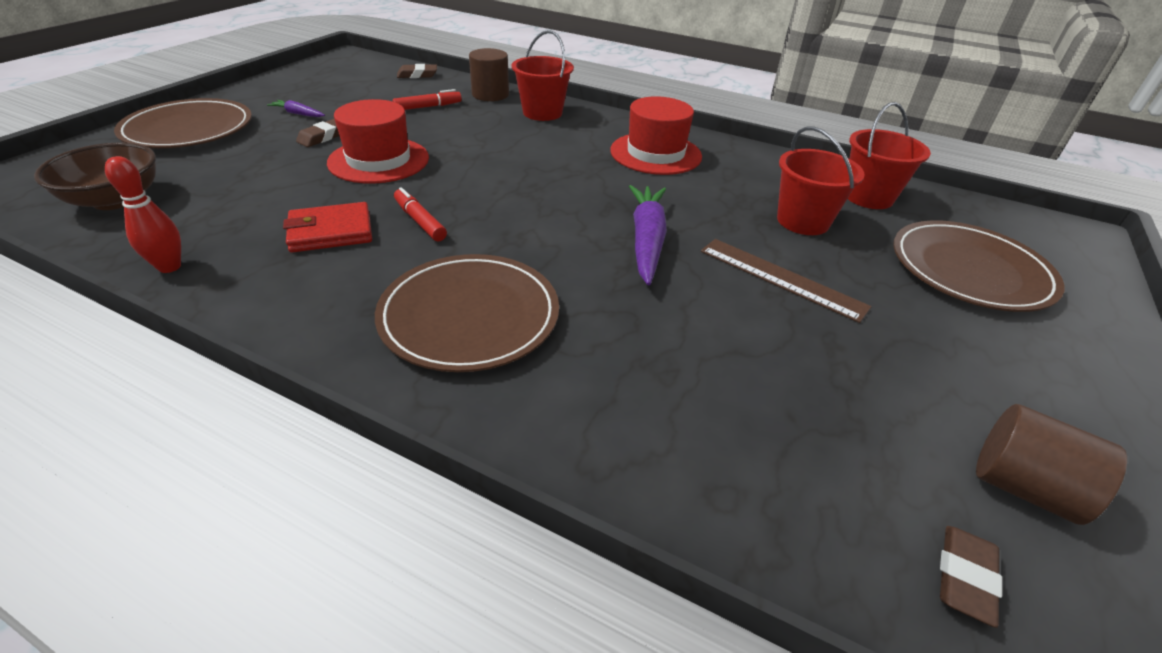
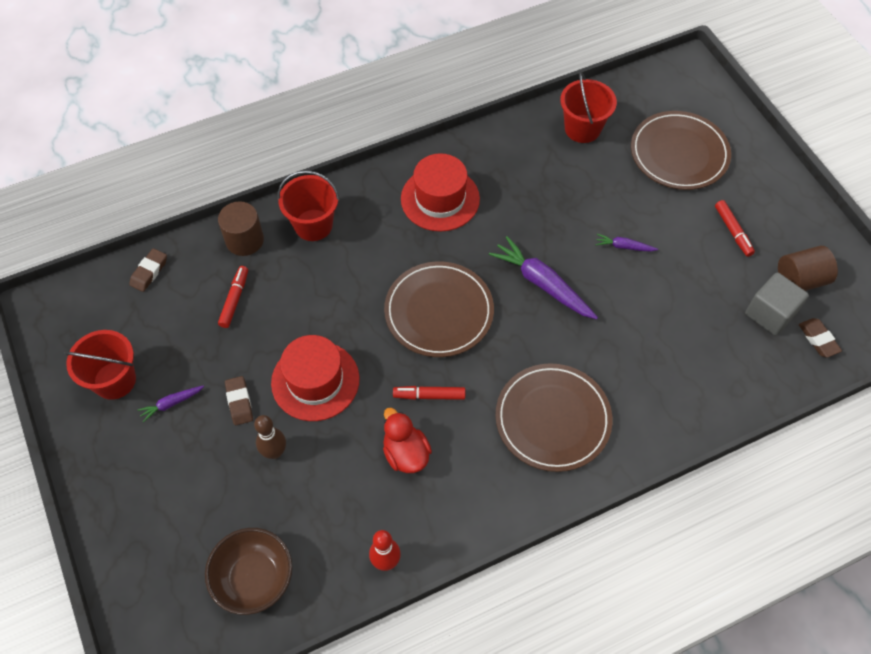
camera: 50 degrees left, 20 degrees up
(188, 129) = (142, 498): brown plate -> brown plate (439, 311)
(279, 166) = (274, 452): none -> brown bowling pin
(331, 232) = (406, 453): red wallet -> red duck
(781, 278) = (624, 246): brown ruler -> purple carrot
(802, 221) = (581, 187): red bucket -> red bucket (114, 380)
(907, 474) = (770, 313): none -> grey cube
(960, 364) = (733, 231): none -> red marker

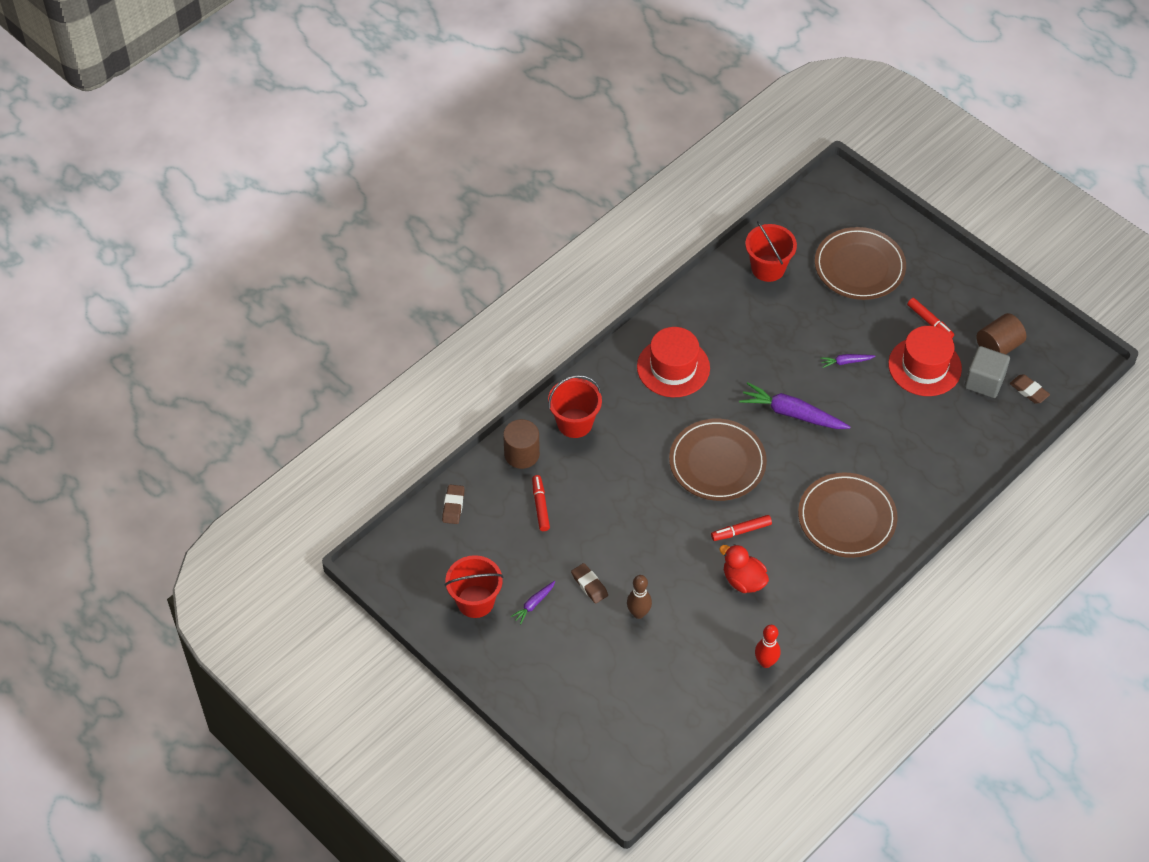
camera: 20 degrees left, 5 degrees down
(254, 578) = (671, 707): brown bowl -> none
(315, 381) = (643, 549): red hat -> red hat (924, 366)

